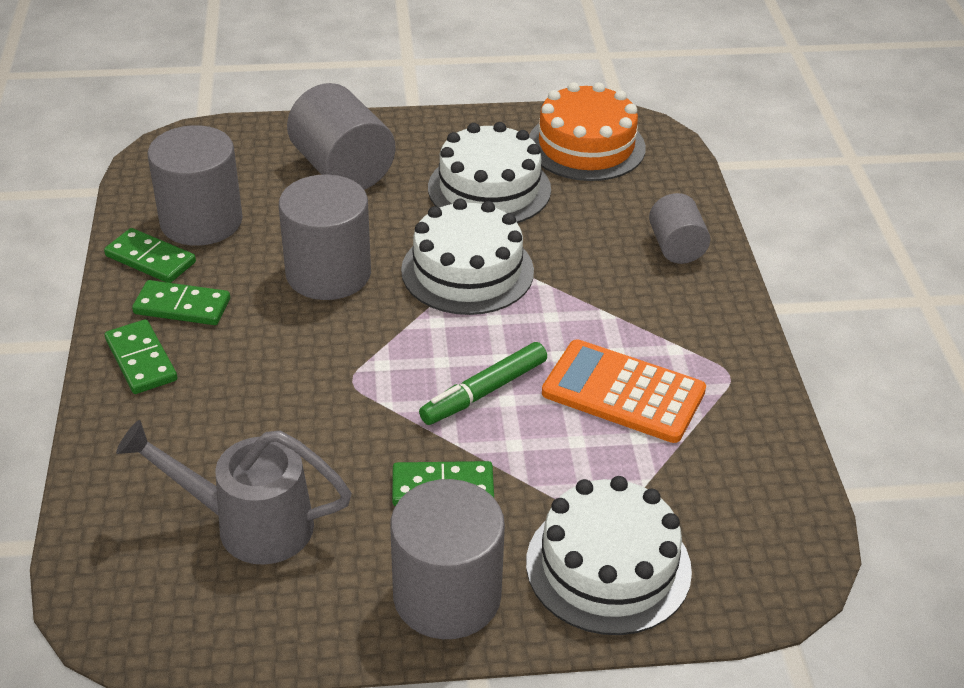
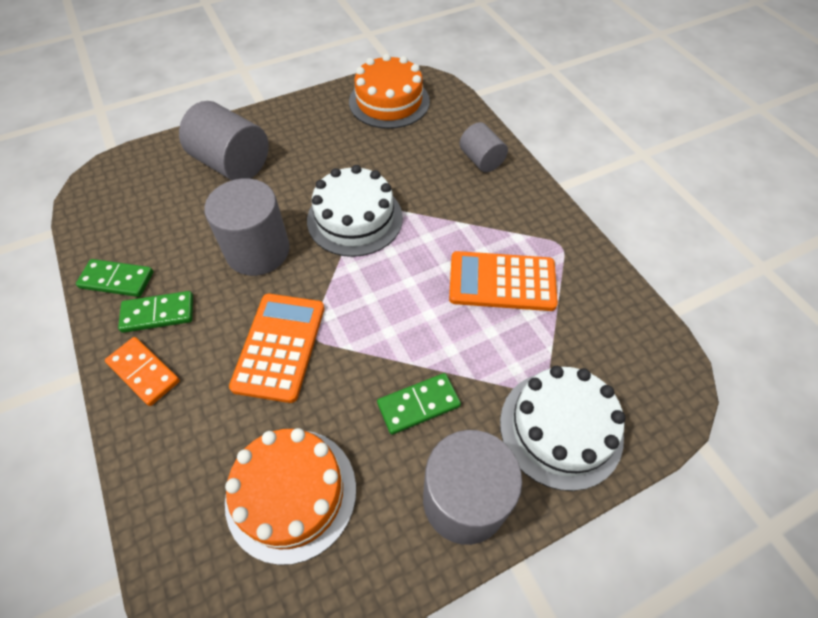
camera: 20 degrees left, 15 degrees up
(141, 360) = (143, 372): green domino -> orange domino
(201, 221) = (144, 235): grey cylinder -> none
(250, 524) = (291, 493): grey watering can -> orange cake
(306, 380) = (280, 346): none -> orange calculator
(484, 392) = (410, 313): green marker -> none
(489, 188) = (340, 150): white cake -> none

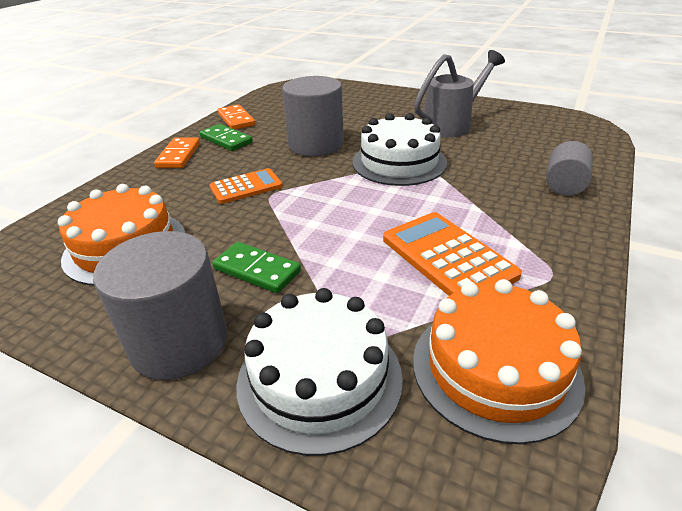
camera: 55 degrees right, 20 degrees down
(117, 280) = (236, 119): green domino -> orange domino
(232, 164) = (373, 107): grey cylinder -> none
(280, 346) = (246, 187): orange calculator -> orange calculator, size x0.65
(332, 144) = (452, 125): none -> grey watering can
(389, 101) = (536, 124): orange cake -> orange cake (495, 368)

